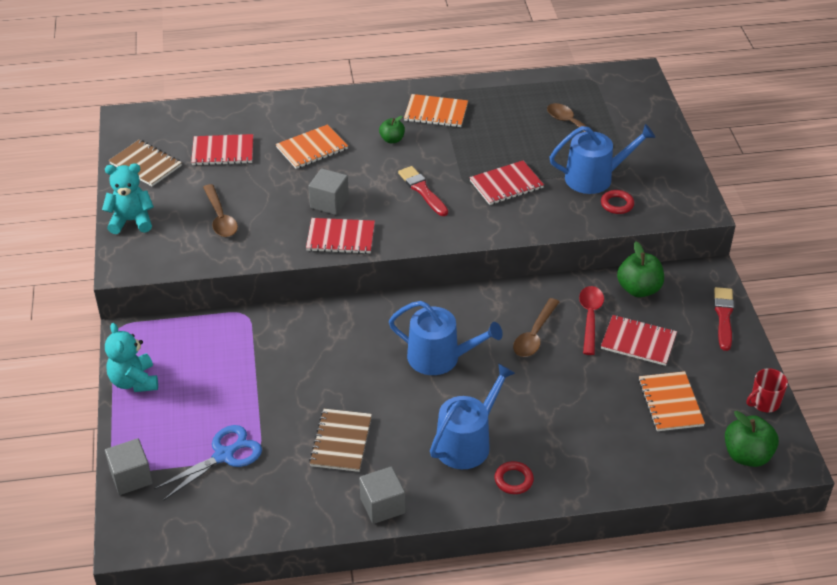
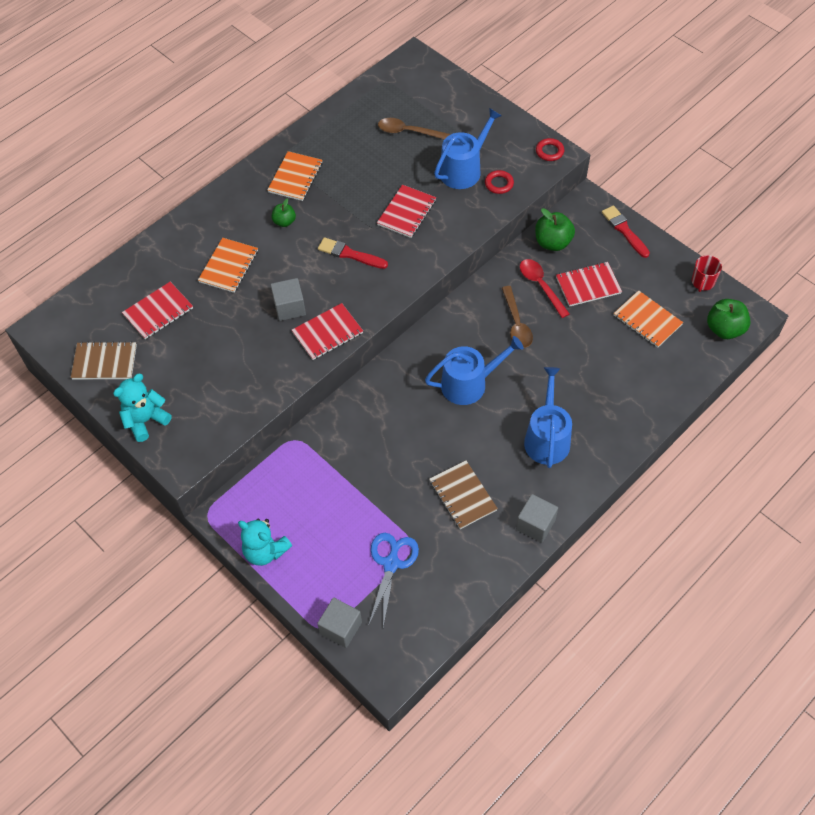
camera: 35 degrees left, 15 degrees up
(220, 218) = (216, 373): brown spoon -> none
(436, 112) = (295, 177): orange notebook -> orange notebook turned 45 degrees counterclockwise
(513, 480) = (601, 446): red ring -> red ring (549, 151)

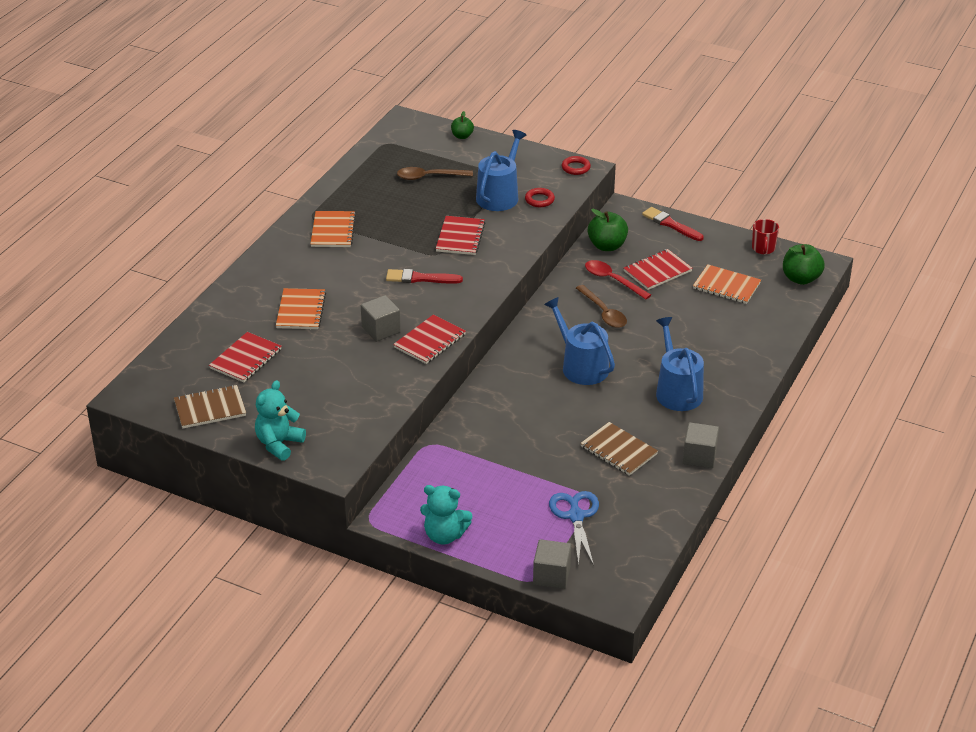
camera: 20 degrees left, 20 degrees down
(284, 222) = (340, 266): green apple -> green apple (462, 136)
(469, 383) = (581, 366): blue watering can -> blue watering can turned 90 degrees counterclockwise

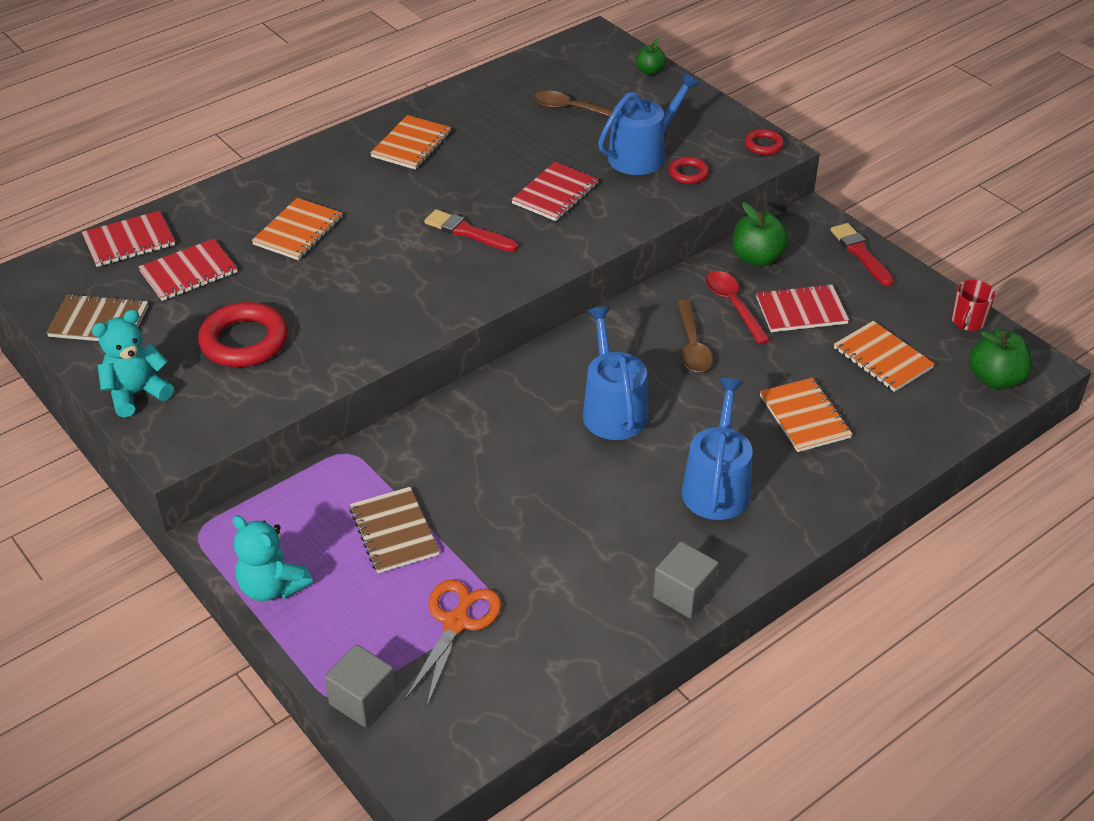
camera: 25 degrees right, 5 degrees up
(324, 390) = (244, 341): none -> red ring
(381, 329) = (371, 283): grey cube -> none
(429, 341) = (417, 316): red notebook -> red notebook (129, 241)
(575, 516) = (456, 622): blue scissors -> orange scissors
(619, 450) = (580, 546): brown notebook -> brown notebook (394, 532)
(702, 335) = (804, 417): none -> orange notebook

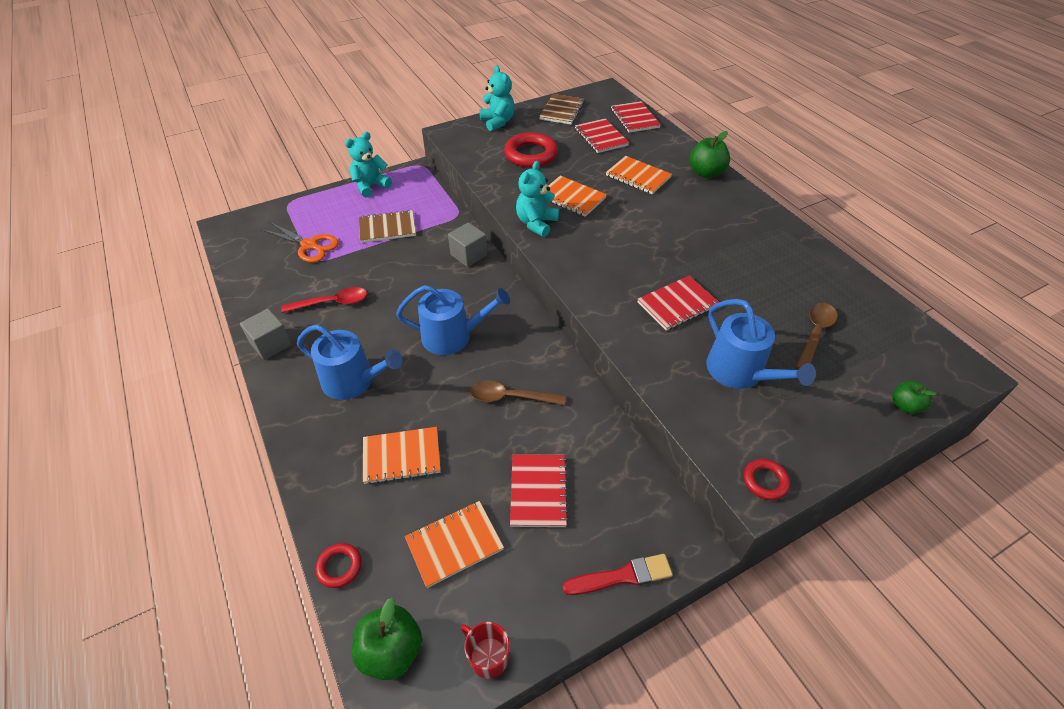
camera: 100 degrees right, 5 degrees up
(363, 700) = (281, 211): grey cube -> grey cube (469, 255)
(411, 144) = (747, 232): orange notebook -> orange notebook (572, 197)
(425, 315) = (536, 223): none -> turquoise teddy bear
(467, 232) = (628, 251): red brush -> none
(555, 194) = (677, 304): red notebook -> red notebook turned 75 degrees counterclockwise
(688, 174) = (708, 402): red ring -> red ring (339, 567)
(733, 305) = (556, 438): red spoon -> red spoon (332, 303)
(757, 258) = (622, 473): green apple -> green apple (706, 173)

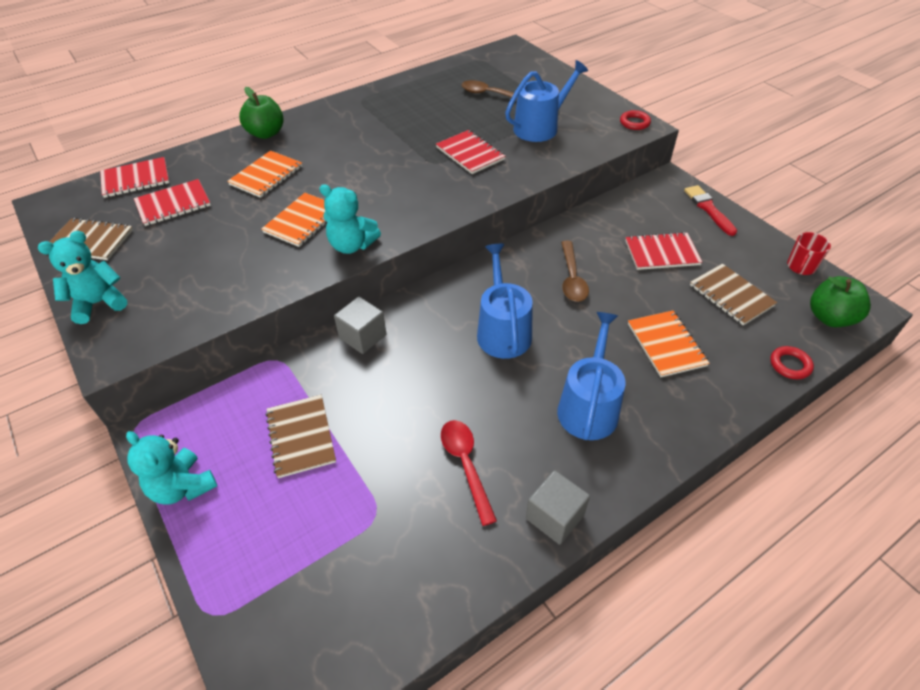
camera: 95 degrees left, 0 degrees up
(309, 245) = (340, 535): orange scissors -> none
(454, 544) = (731, 295): orange notebook -> brown notebook
(531, 155) = (200, 261): red ring -> none
(904, 406) = (549, 70): green apple -> none

